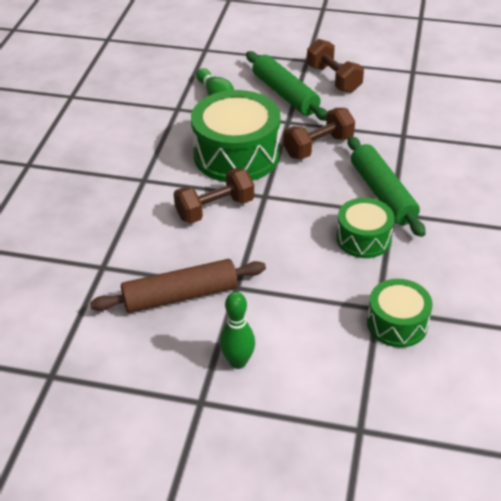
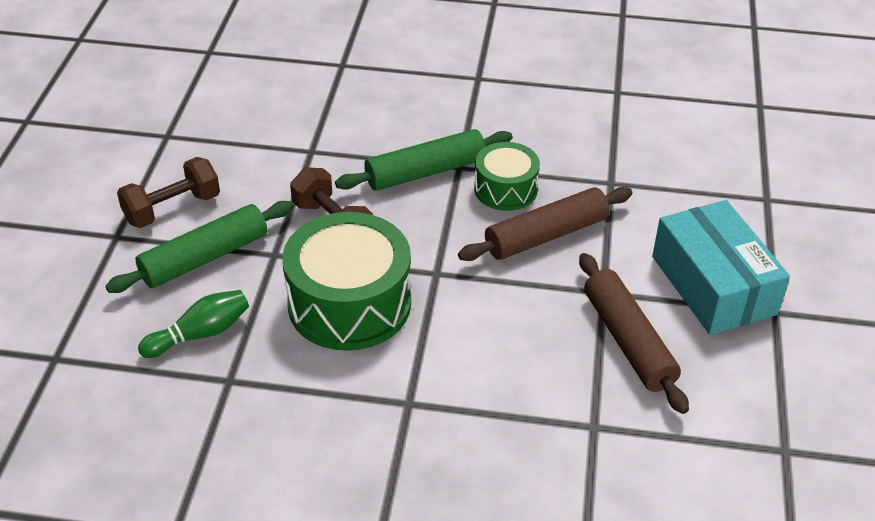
camera: 95 degrees left, 0 degrees up
(215, 209) = (466, 319): brown dumbbell -> none
(238, 362) = (713, 285): green bowling pin -> turquoise box
(304, 258) = (546, 236): none -> brown rolling pin
(397, 323) = (628, 170): green drum -> none

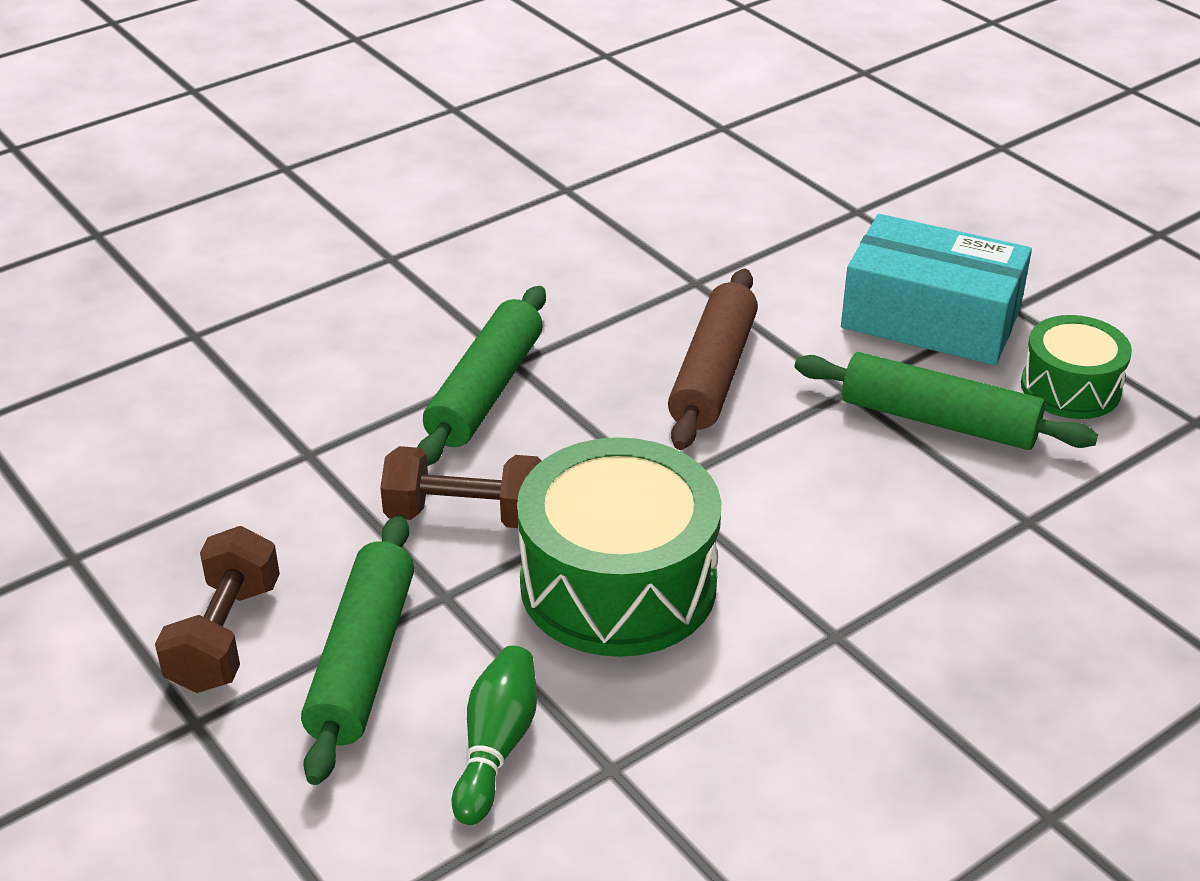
camera: 45 degrees left, 5 degrees down
(505, 189) = (601, 354): green drum -> green drum (1070, 388)
(627, 341) = (938, 421): brown rolling pin -> green rolling pin

